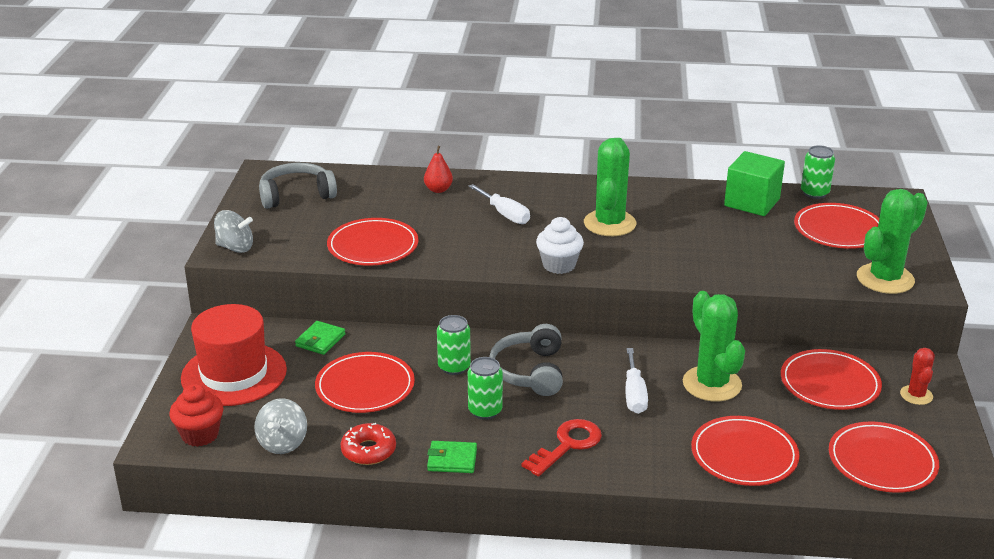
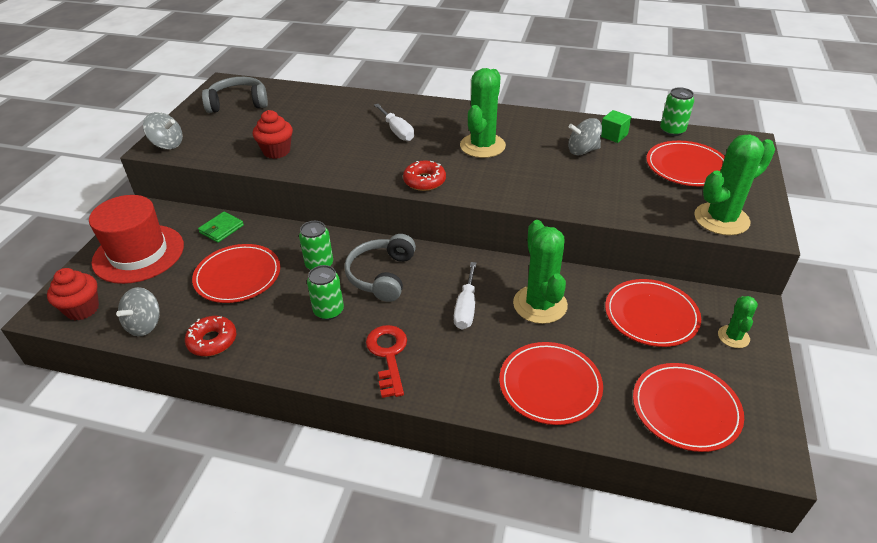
camera: 10 degrees right, 10 degrees up
(373, 246) = (276, 151): red plate -> red cupcake
(438, 190) = (352, 106): red pear -> none
(452, 460) = (280, 359): green wallet -> none
(559, 265) = (424, 181): white cupcake -> red donut
(567, 445) = (388, 355): red key -> red key turned 60 degrees counterclockwise
(723, 221) = (582, 151): none -> grey spinning top
(752, 202) = (613, 135): green cube -> green cube, size x0.55
(916, 395) = (733, 337): red cactus -> green cactus

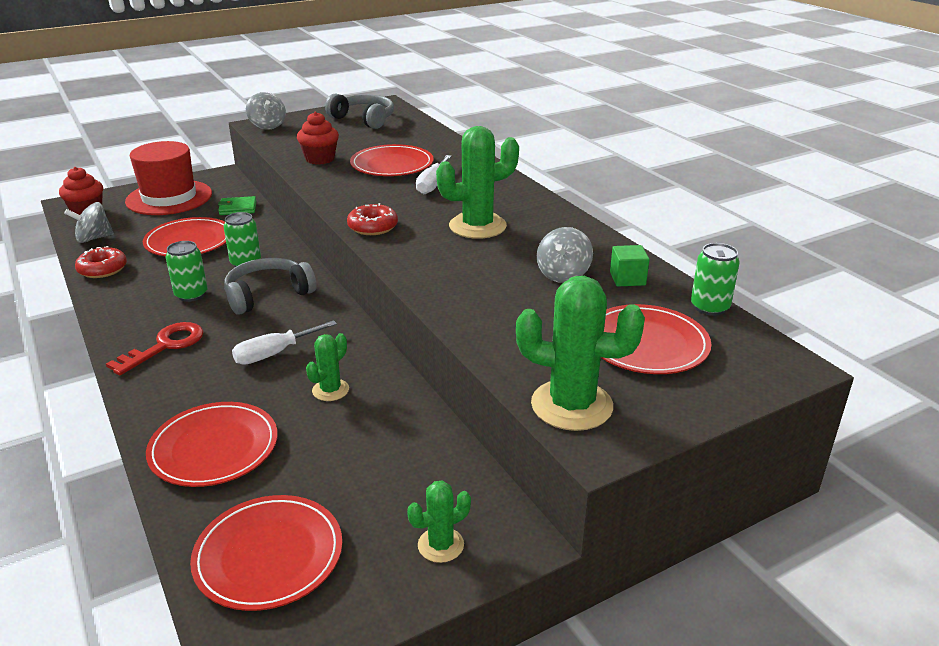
camera: 45 degrees right, 10 degrees down
(540, 304) = (330, 390): green cactus -> green cactus, size x0.54
(582, 151) = (563, 274): grey spinning top -> grey spinning top turned 105 degrees counterclockwise
(651, 315) = (403, 467): red plate -> red plate (392, 165)

